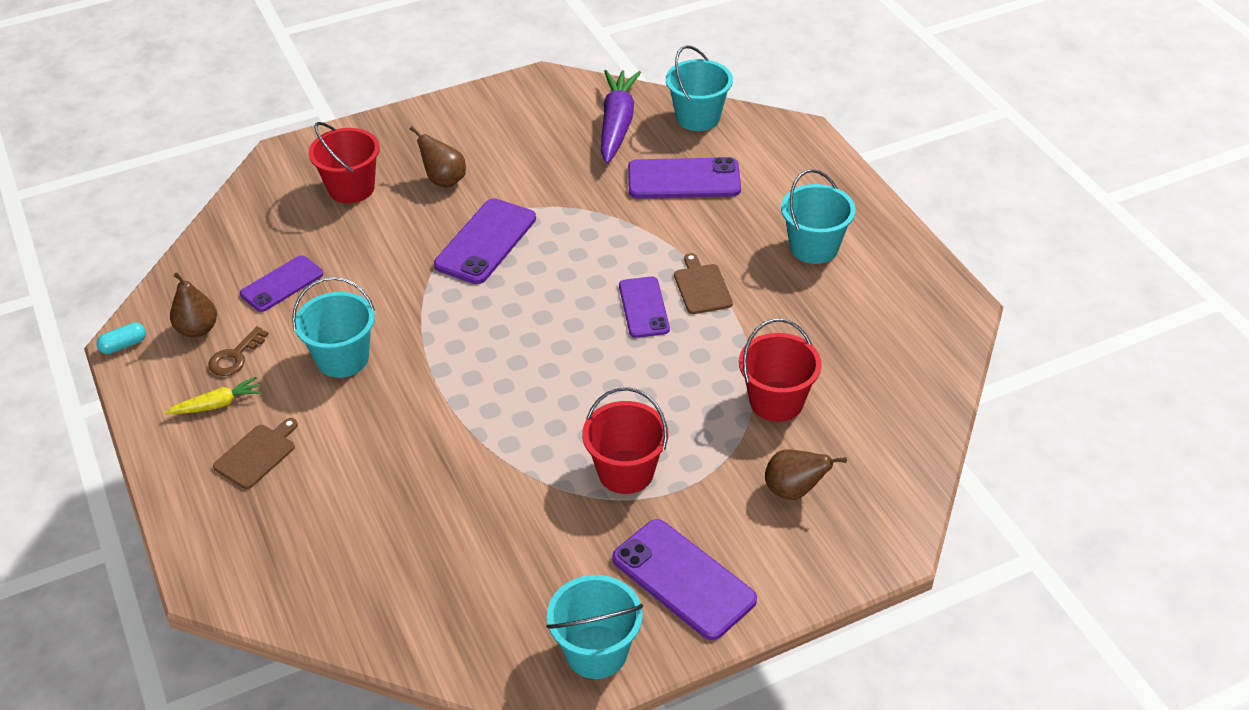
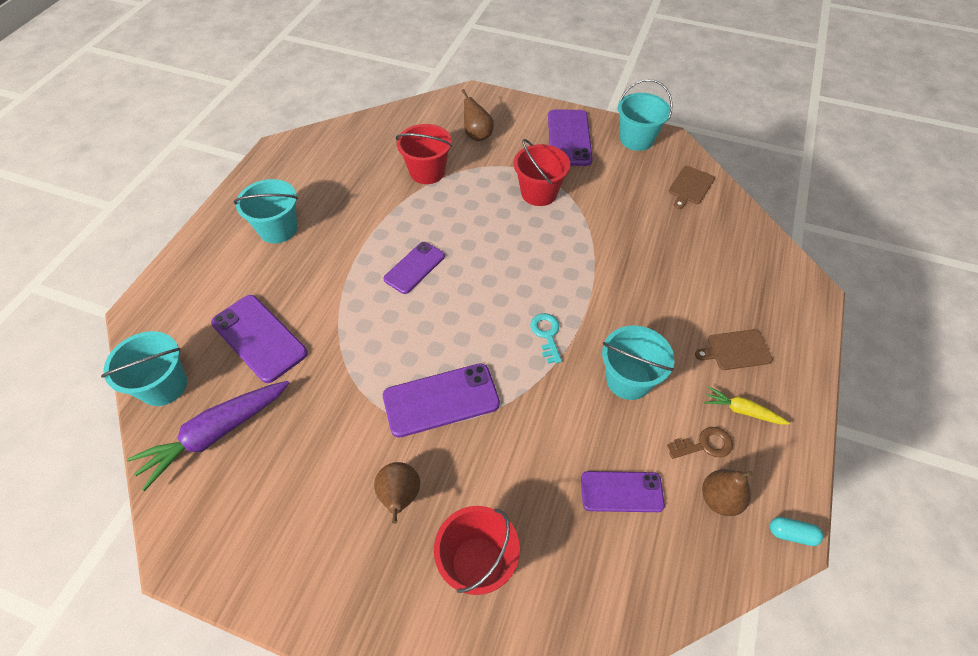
camera: 135 degrees left, 10 degrees up
(453, 342) = (546, 334): none -> turquoise key
(702, 287) = (368, 254): brown cutting board -> brown cutting board (690, 187)

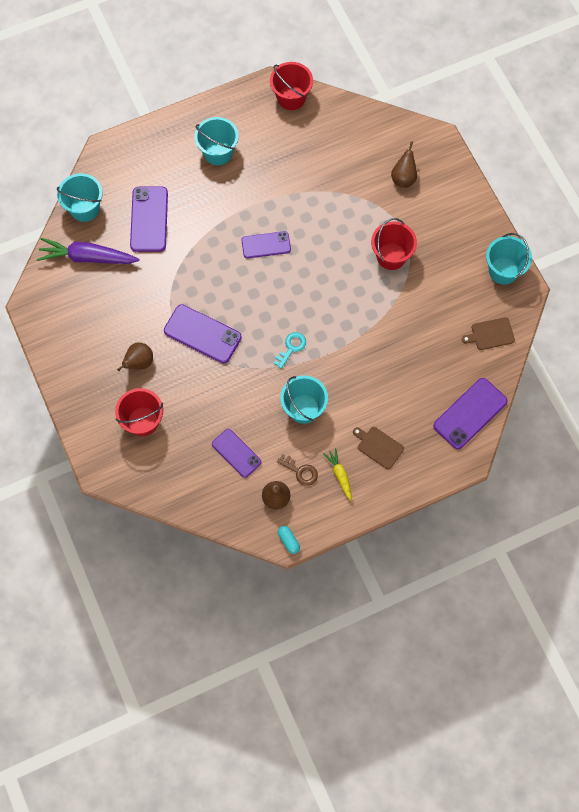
camera: 45 degrees right, 15 degrees up
(427, 172) = (342, 181): red bucket -> red bucket (291, 98)
(569, 138) = (460, 231): purple phone -> purple phone (470, 413)

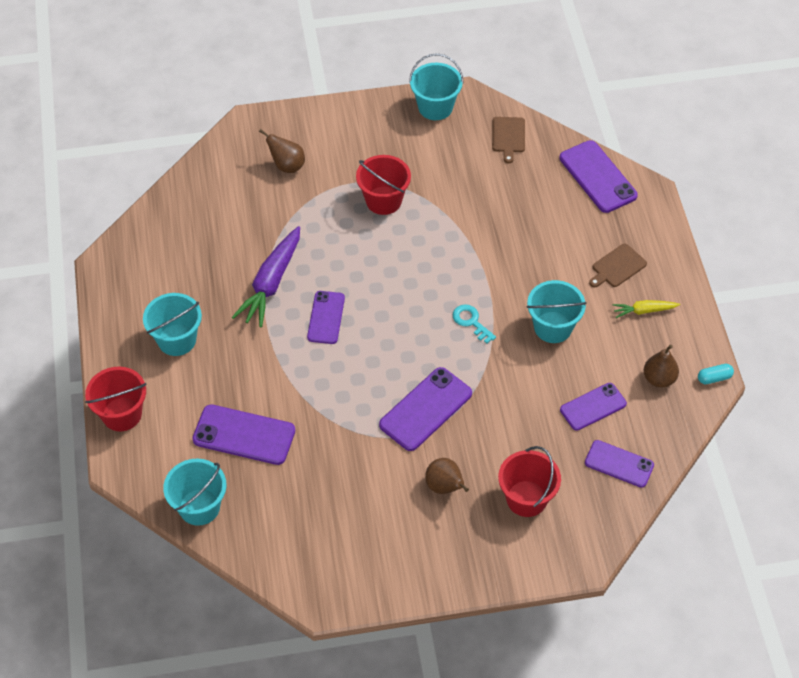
camera: 75 degrees left, 15 degrees down
(87, 257) = (274, 518): purple carrot -> purple carrot (271, 283)
(189, 482) = (619, 464): none -> purple phone
(291, 98) = (131, 247): red bucket -> red bucket (122, 414)
(300, 471) = (631, 347): brown key -> none

